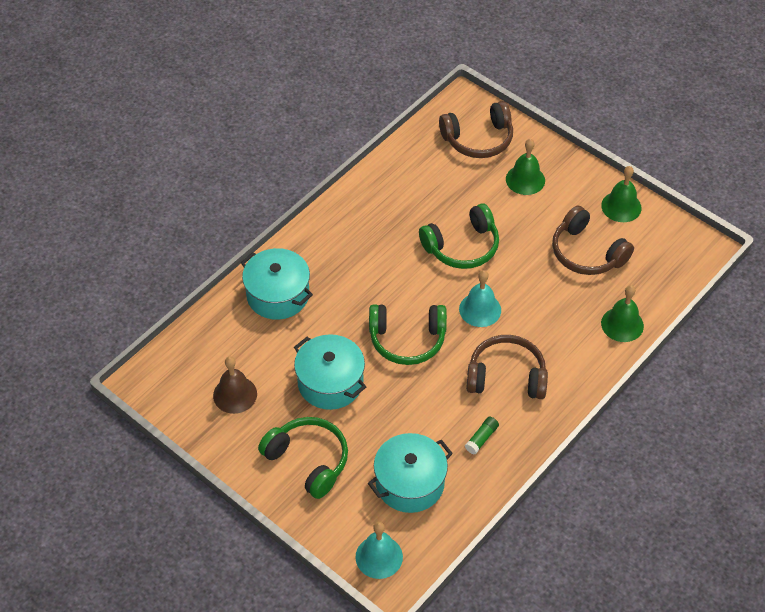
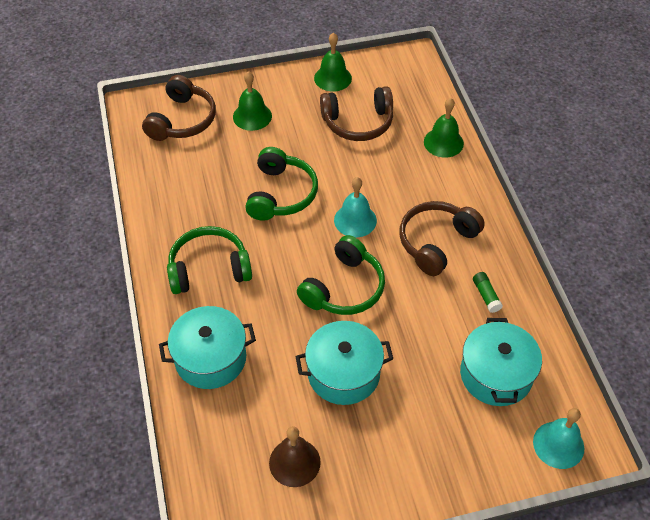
camera: 55 degrees left, 0 degrees up
(308, 460) = (416, 442): green headphones -> green headphones (209, 269)

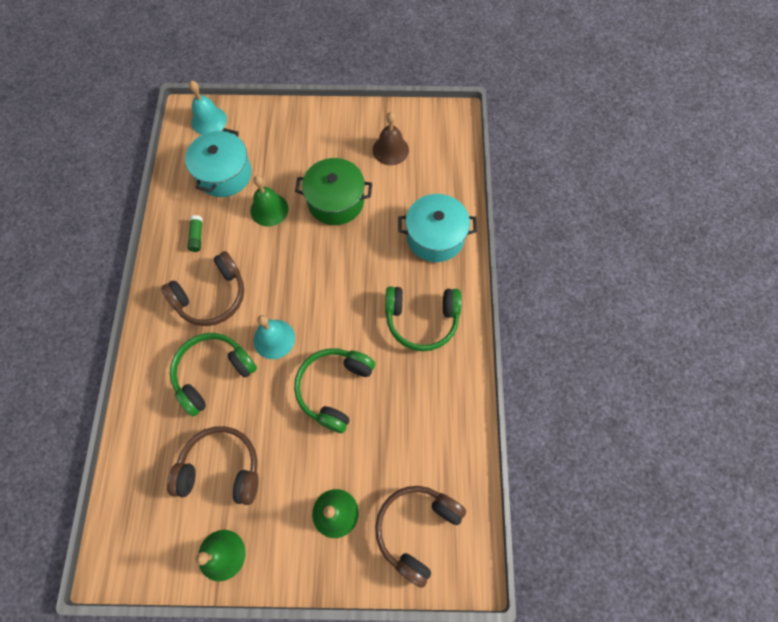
camera: 165 degrees left, 15 degrees up
(343, 373) = (336, 201): turquoise pot -> green pot
(344, 288) = (309, 271): green headphones -> green headphones (213, 373)
(443, 142) = (145, 414): green bell -> green bell (269, 209)

